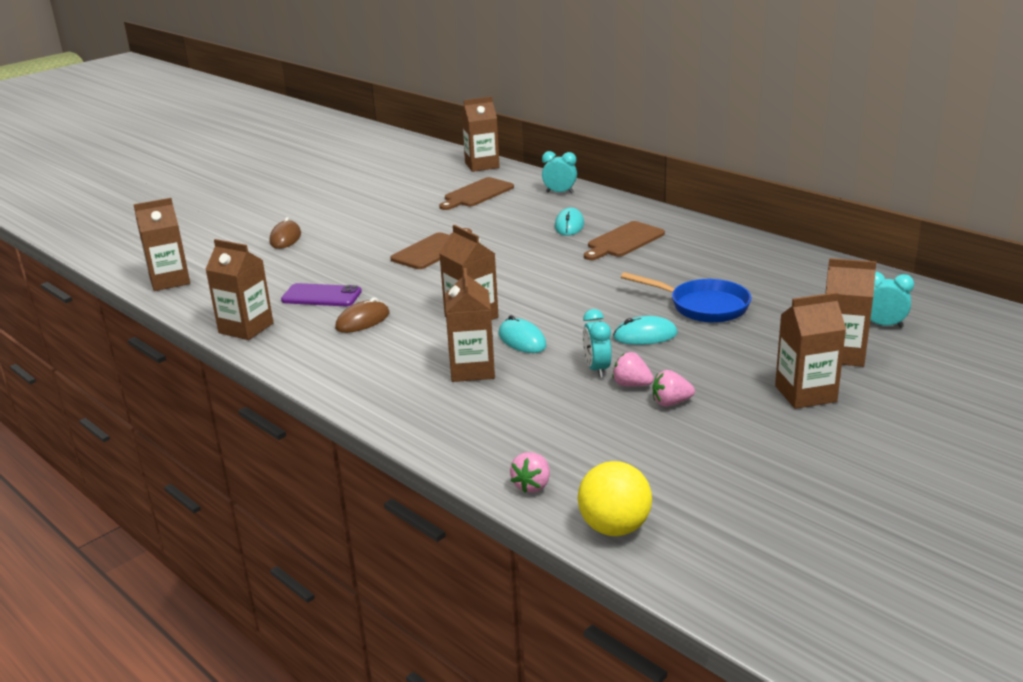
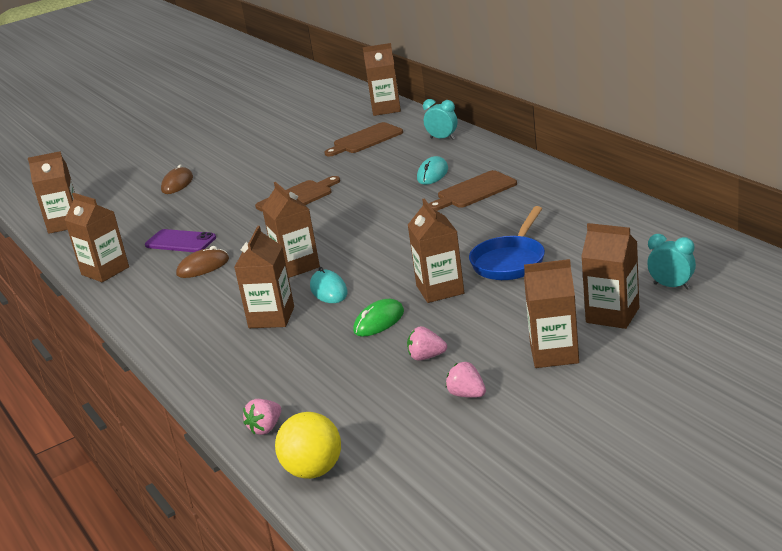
camera: 15 degrees right, 0 degrees up
(597, 369) = (379, 321): turquoise clock -> green mouse
(631, 385) = (401, 338): pink strawberry -> pink strawberry (467, 395)
(645, 336) = (440, 290): turquoise mouse -> brown carton
(703, 306) = (510, 261): blue pan -> blue pan turned 75 degrees clockwise

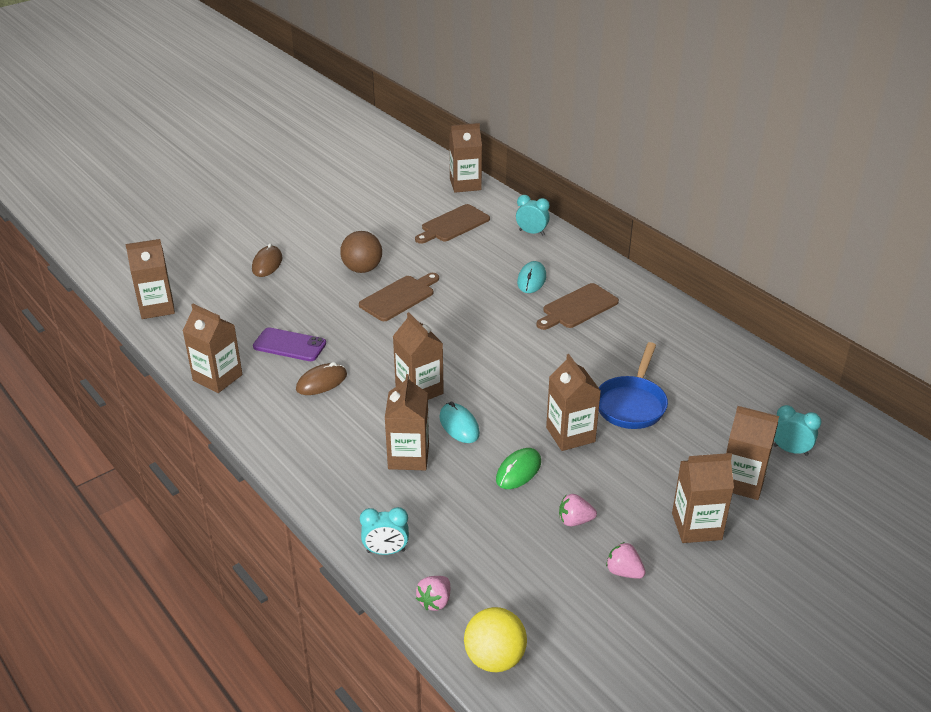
camera: 10 degrees left, 10 degrees up
(228, 391) = (386, 551): none -> turquoise clock
(267, 180) = (362, 269): none -> brown ball

